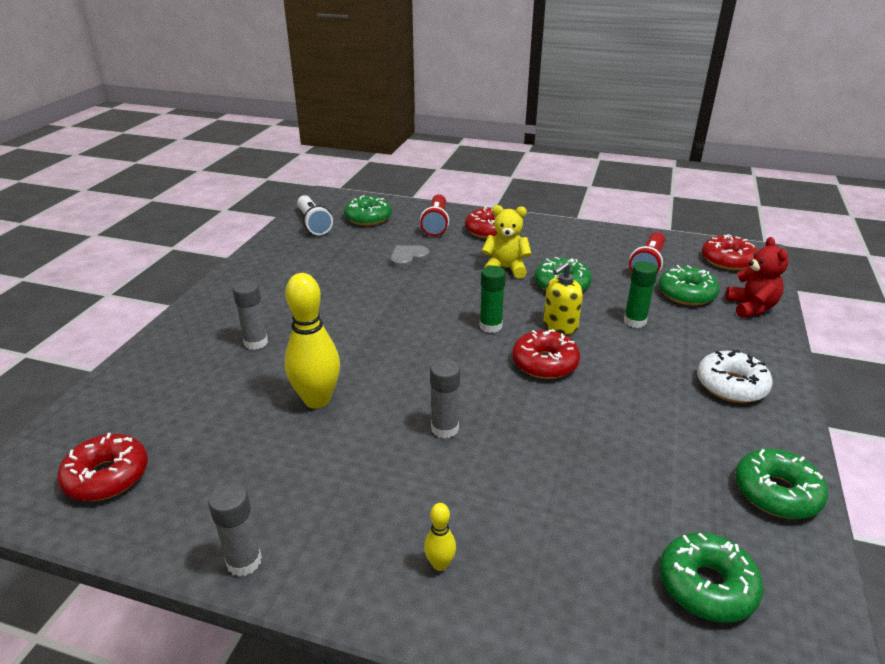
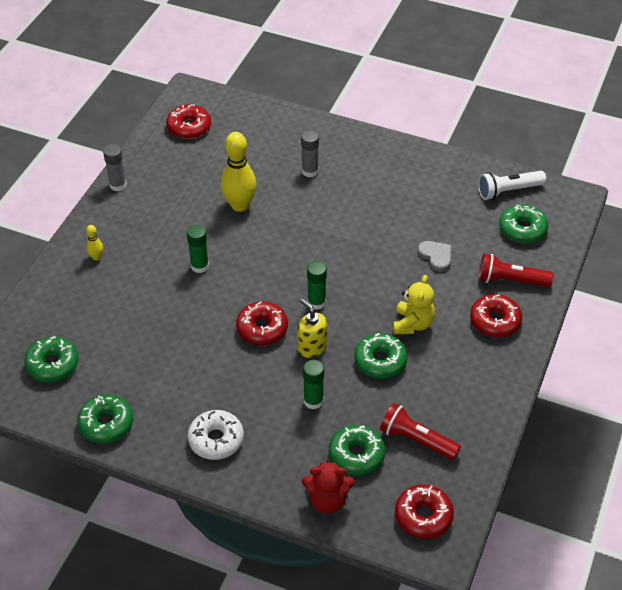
camera: 95 degrees right, 15 degrees up
(444, 428) = (199, 266): grey glue stick -> green glue stick

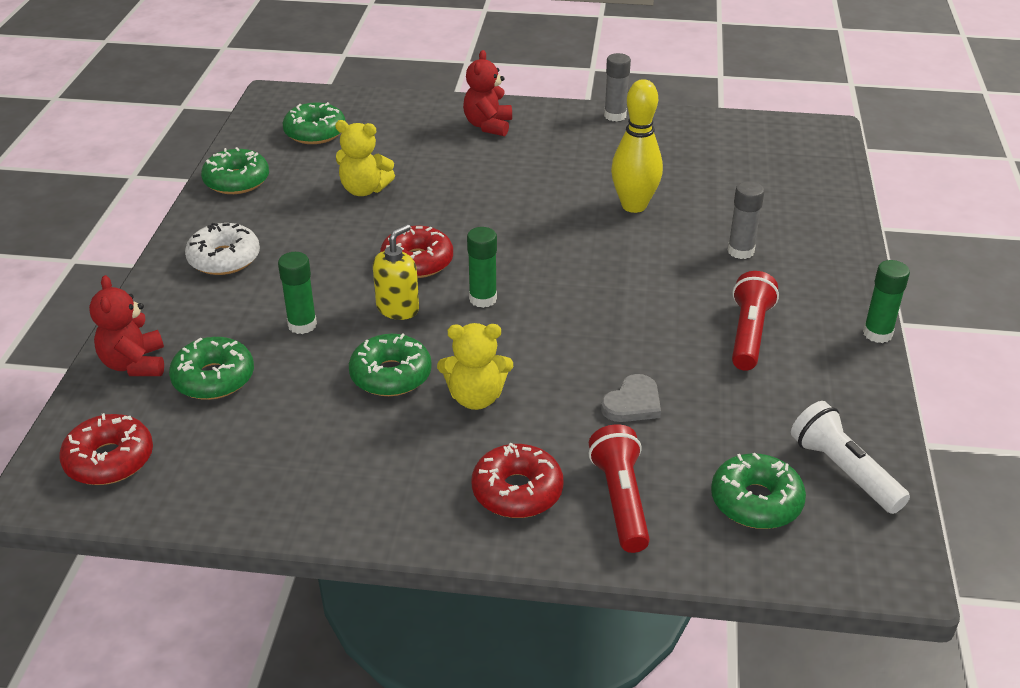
camera: 75 degrees right, 10 degrees down
(96, 257) = (488, 126): yellow bowling pin -> red teddy bear
(156, 345) = (364, 190): none -> yellow teddy bear
(189, 127) = (755, 143): red donut -> none
(199, 266) = (507, 196): green glue stick -> green glue stick (877, 334)
(417, 440) = (248, 434): red flashlight -> red flashlight (749, 334)

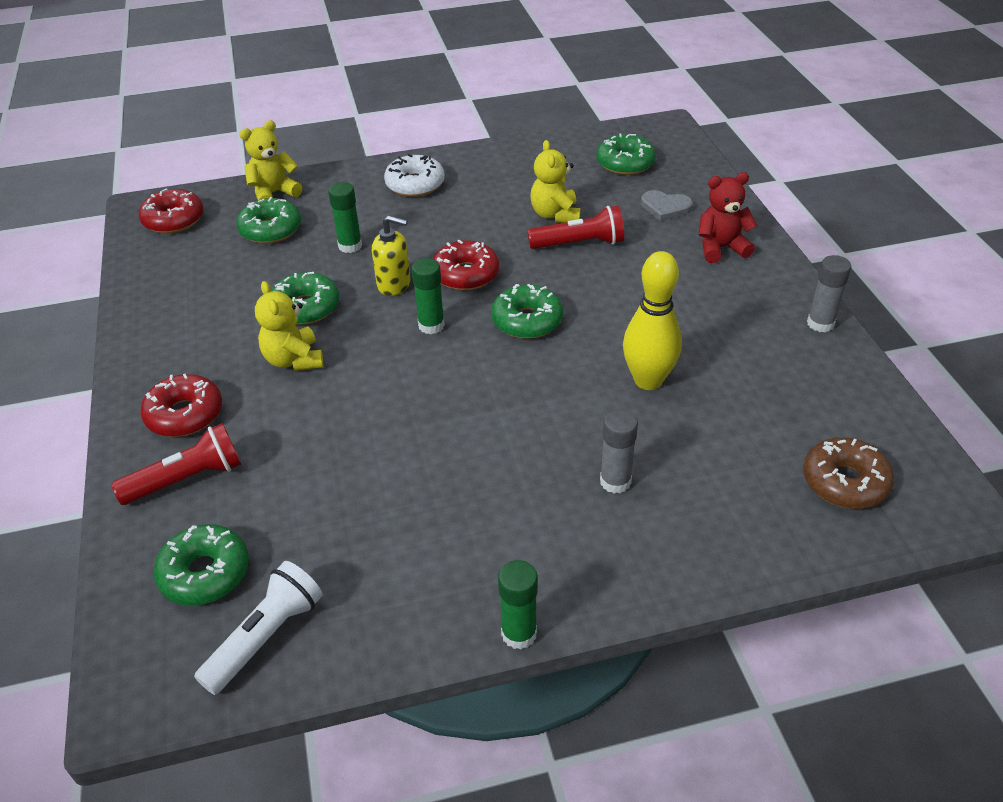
camera: 70 degrees right, 5 degrees up
(135, 364) = (274, 193): red teddy bear -> yellow teddy bear
(236, 181) = (523, 153): green donut -> green donut (527, 321)
(632, 403) = (320, 456): grey heart -> grey heart (665, 207)
(749, 334) = (464, 518): red flashlight -> red flashlight (579, 244)
(784, 160) = (845, 482): none -> brown donut

